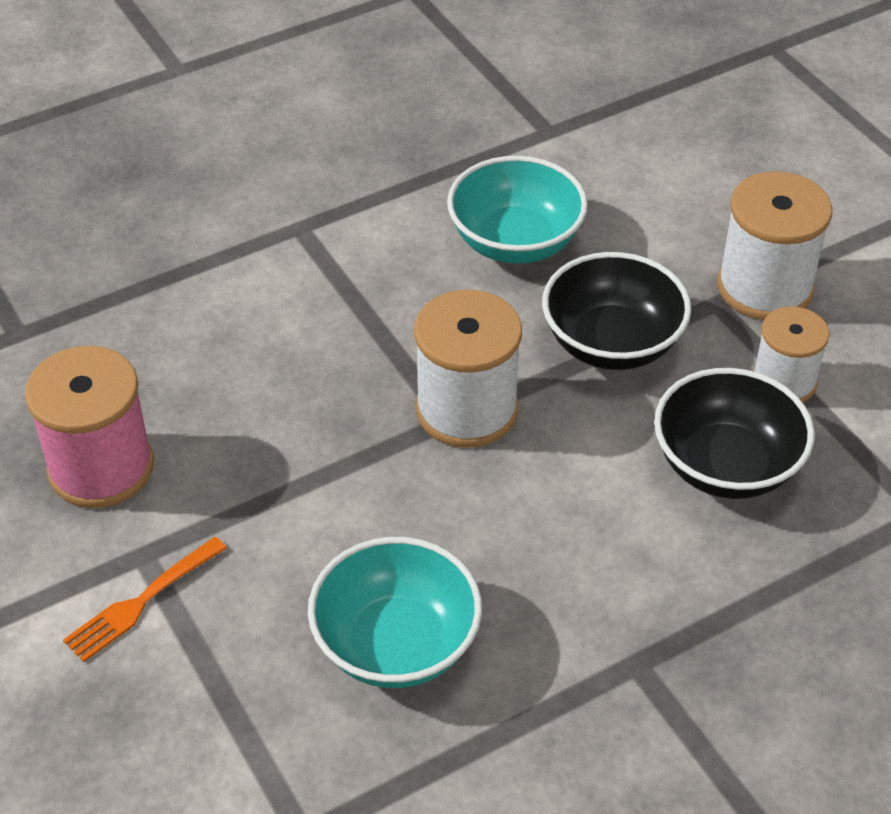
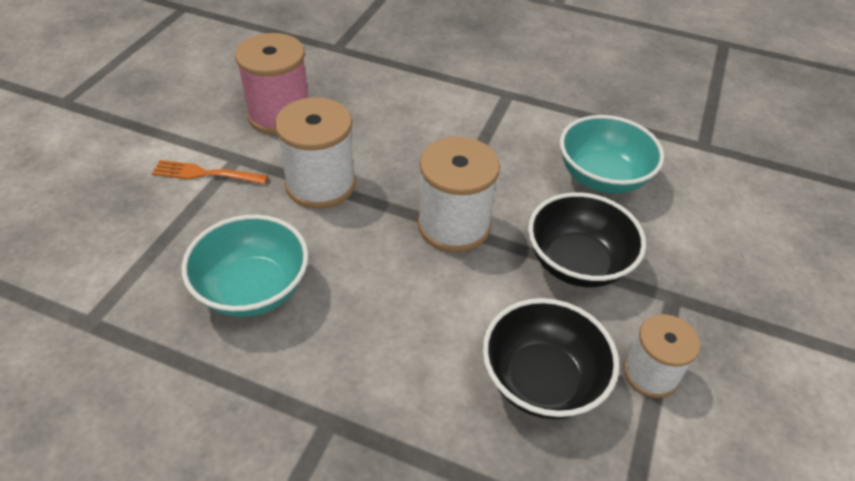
camera: 50 degrees right, 0 degrees up
(764, 287) = (719, 316): white spool -> white spool (320, 184)

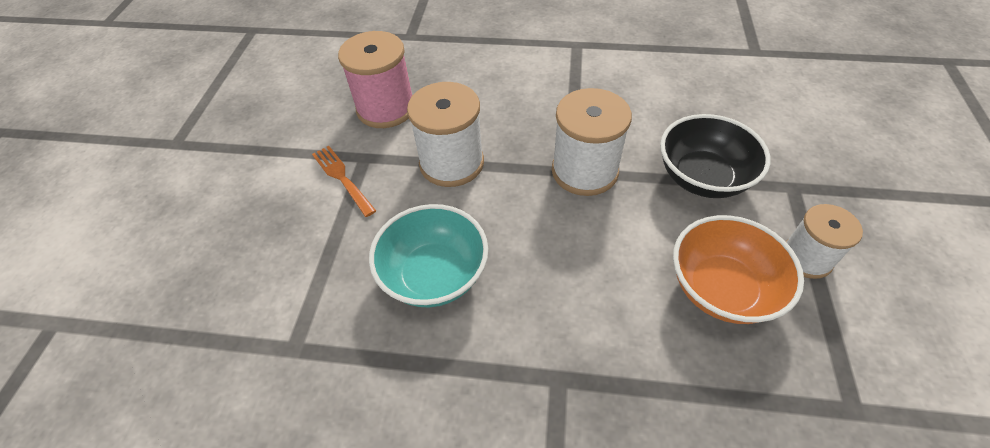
camera: 10 degrees left, 5 degrees up
(206, 174) = (343, 178): orange fork -> orange fork turned 60 degrees clockwise
(541, 380) = (721, 289): black bowl -> orange bowl
(602, 177) = (688, 98): turquoise bowl -> none

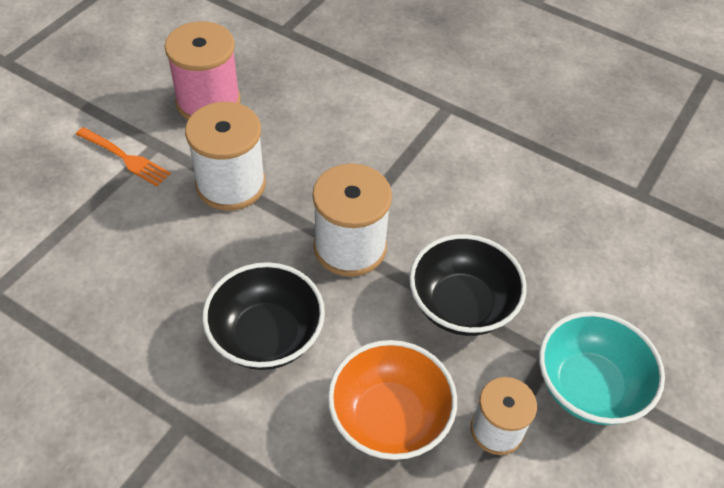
camera: 20 degrees right, 0 degrees up
(343, 178) = (124, 157): orange fork -> orange fork turned 135 degrees clockwise
(434, 275) = (143, 284): turquoise bowl -> turquoise bowl (588, 387)
(572, 270) = (266, 336): none -> black bowl

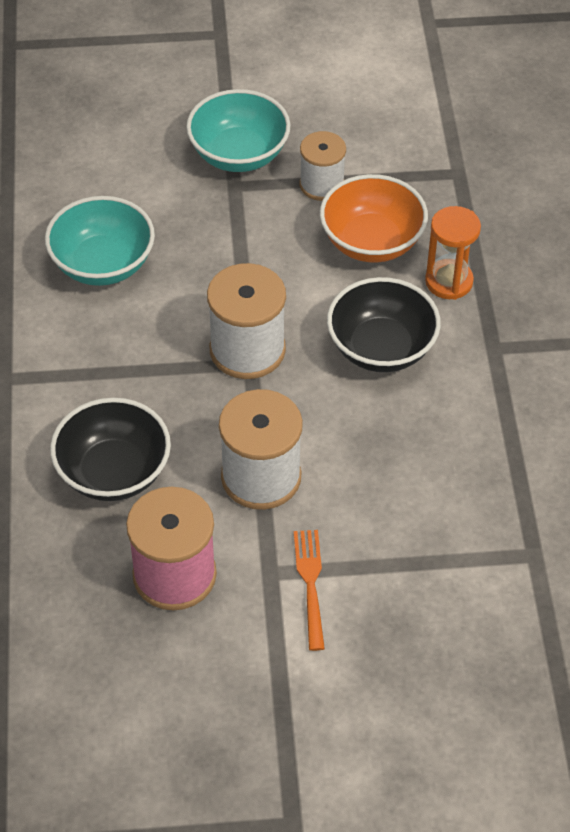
camera: 125 degrees left, 0 degrees up
(287, 447) = (449, 281): none -> orange hourglass
(461, 305) = (236, 252): black bowl -> black bowl (114, 472)
(518, 212) = (103, 264): none -> turquoise bowl

